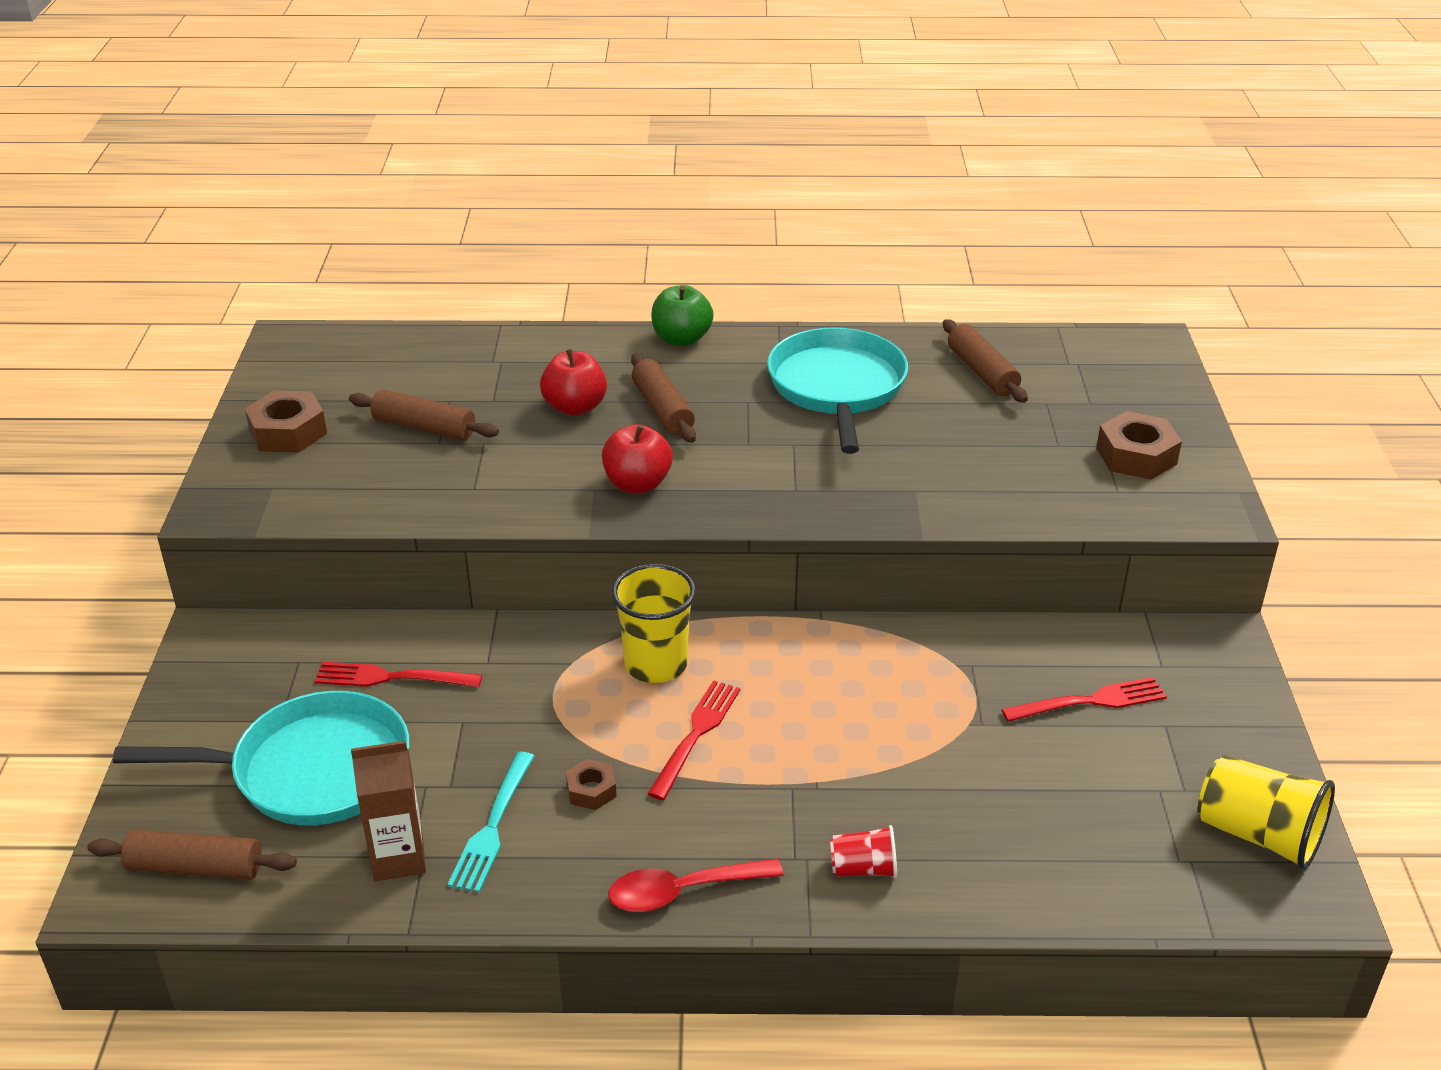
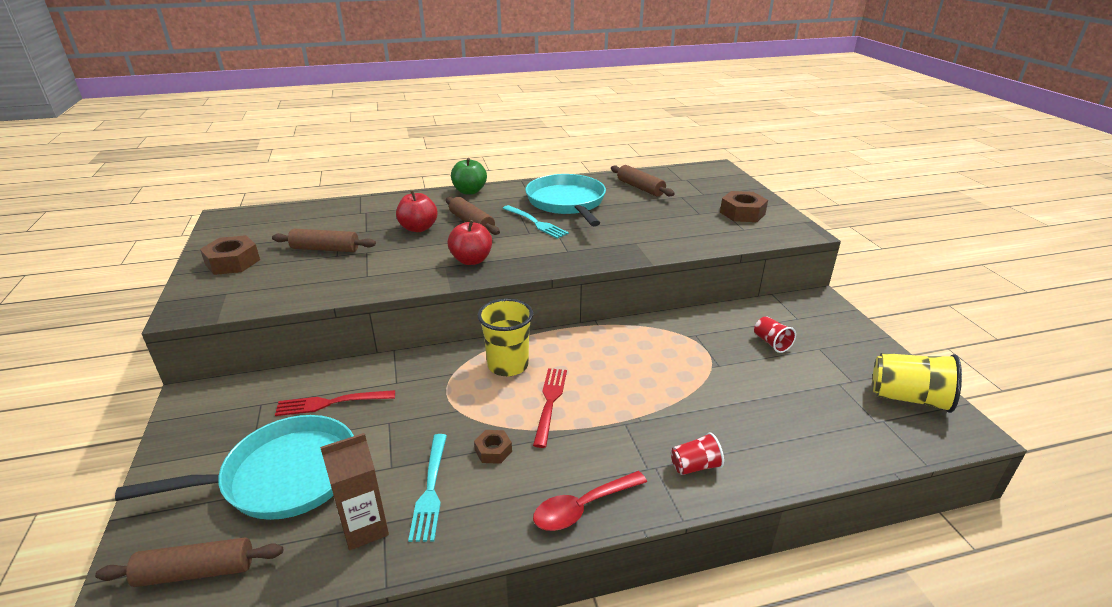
camera: 15 degrees left, 5 degrees down
(767, 424) = (536, 223): none -> turquoise fork
(1089, 701) = (771, 343): red fork -> red cup

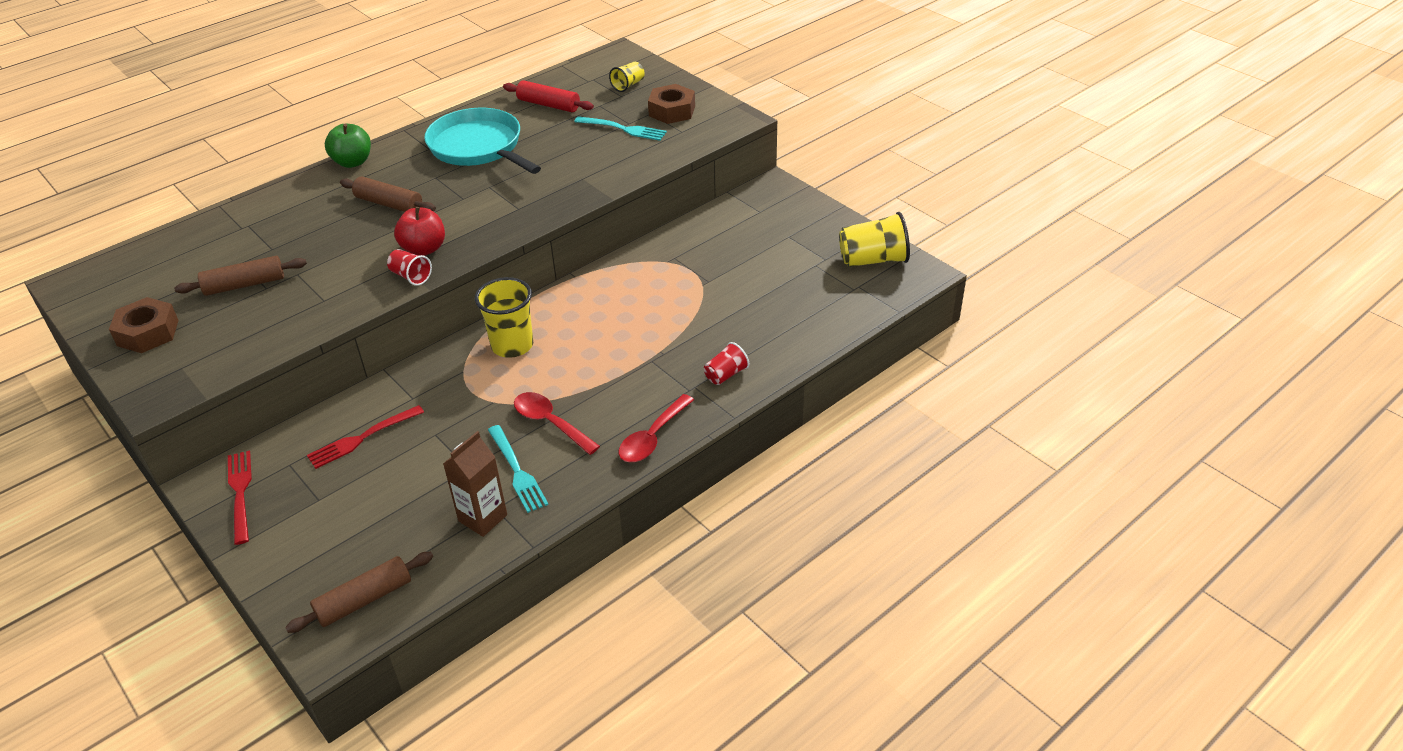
camera: 25 degrees left, 10 degrees up
(283, 476) = (373, 510): turquoise pan -> none
(418, 228) = (332, 228): red apple -> none
(493, 451) = (550, 423): brown nut -> red spoon
(536, 223) = (461, 183): turquoise fork -> turquoise fork (623, 129)
(550, 402) = (574, 366): red fork -> red fork (240, 493)
(640, 188) = (548, 105): brown rolling pin -> red rolling pin
(713, 188) = (628, 85): none -> yellow cup
(771, 343) = (745, 244): red cup -> red cup (411, 276)

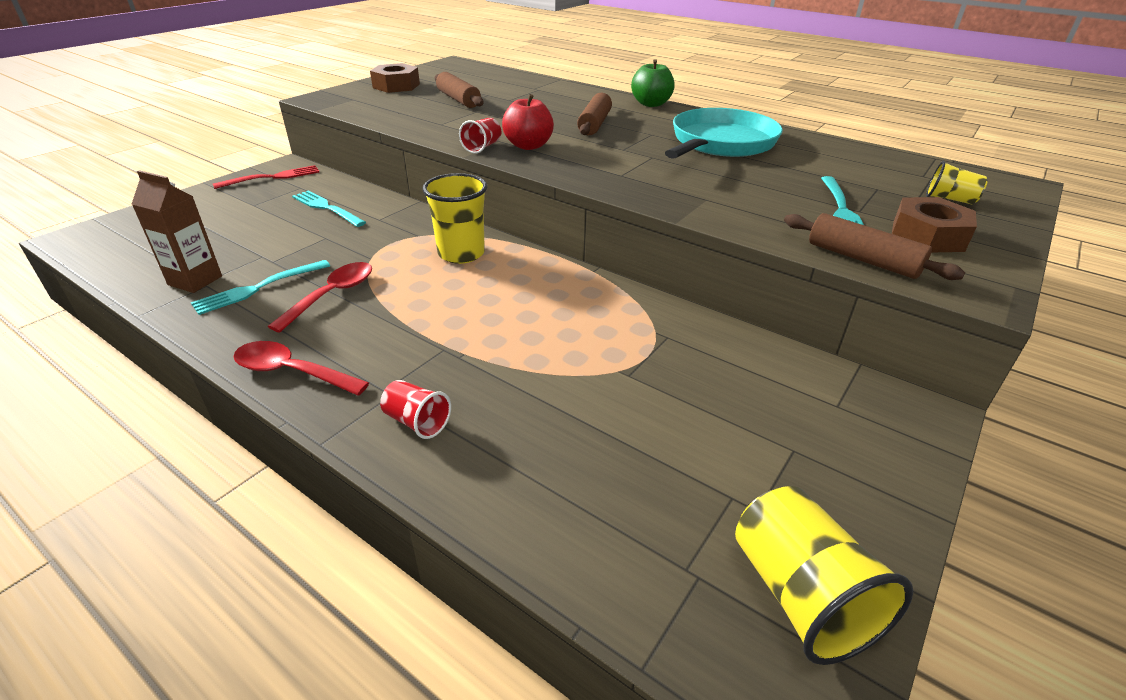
camera: 75 degrees right, 5 degrees down
(362, 438) = (327, 208): red fork -> turquoise fork
(364, 600) = (118, 243): brown rolling pin -> brown rolling pin (862, 259)
(548, 105) = (841, 162): red rolling pin -> none

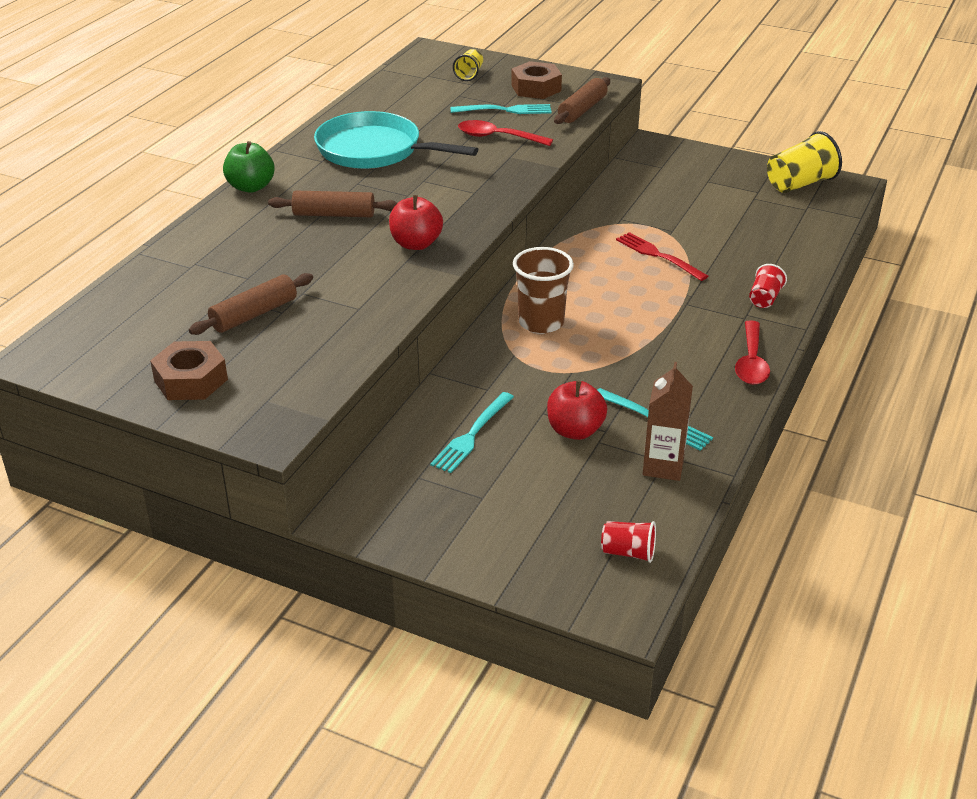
camera: 100 degrees left, 0 degrees up
(272, 177) = (392, 515): red fork -> red fork (658, 256)
(287, 248) = (575, 430): none -> red apple
(332, 295) = (645, 375): red spoon -> red spoon (497, 137)
(461, 253) = (541, 322): yellow cup -> brown cup
(482, 147) = (429, 269): red cup -> red cup (628, 552)

